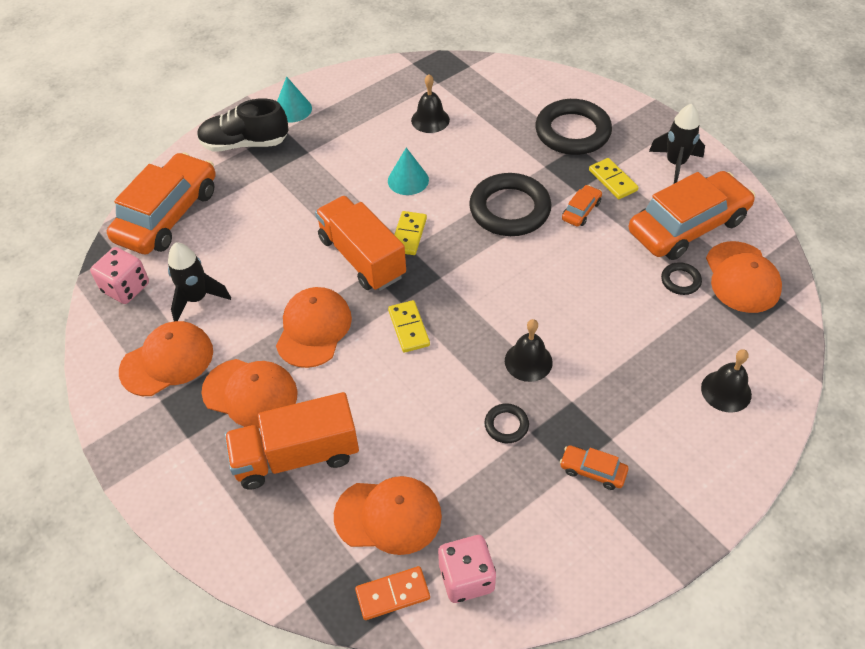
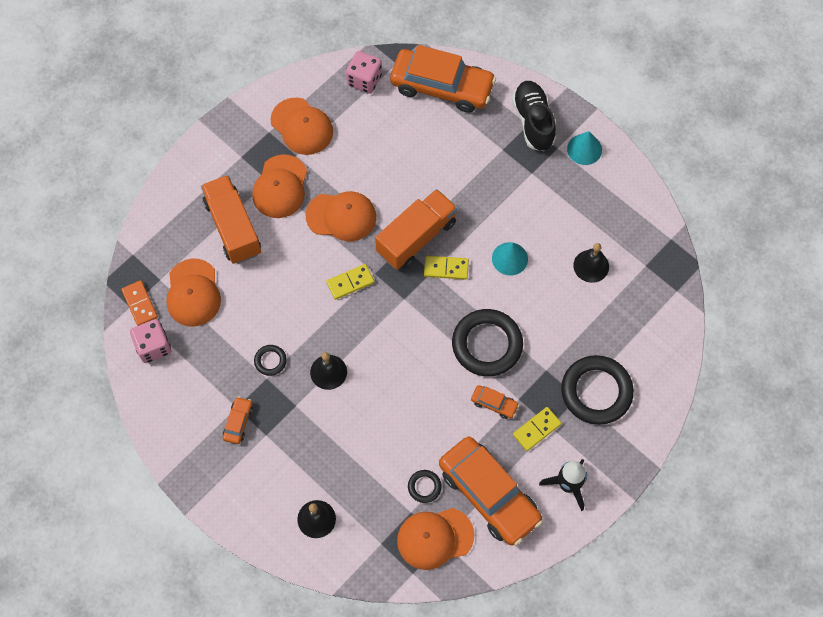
camera: 80 degrees right, 15 degrees up
(197, 299) = (360, 130): black rocket -> none

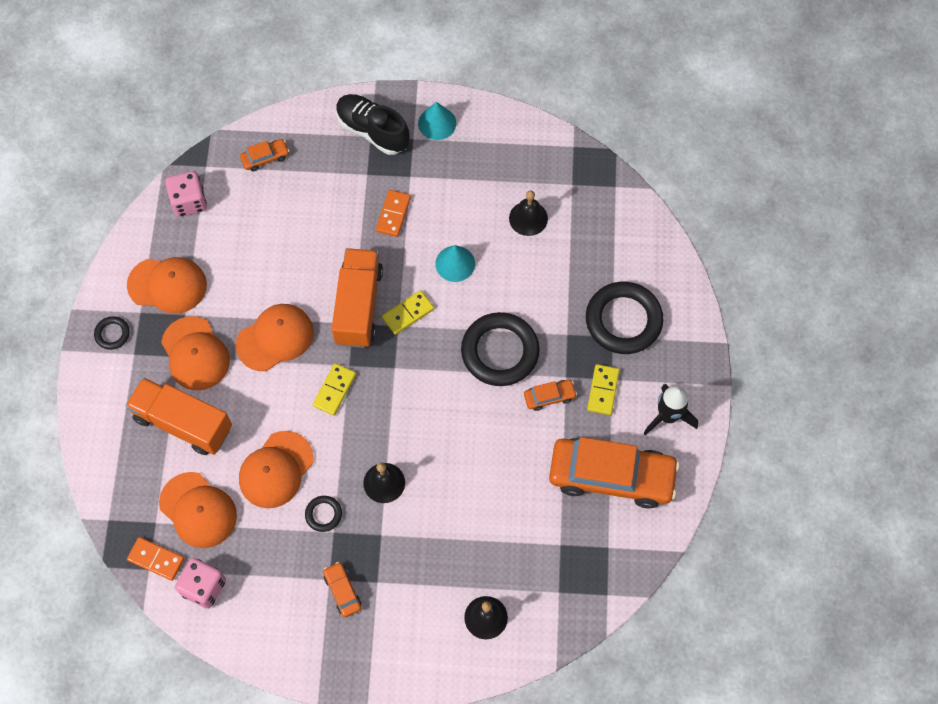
camera: 40 degrees left, 0 degrees up
(424, 487) = (553, 514): black ring -> black ring (112, 334)
(435, 538) = (599, 550): orange cap -> orange cap (276, 470)
(442, 87) = (265, 158): orange car -> orange car, size x0.42
(496, 191) = (393, 214): none -> orange domino

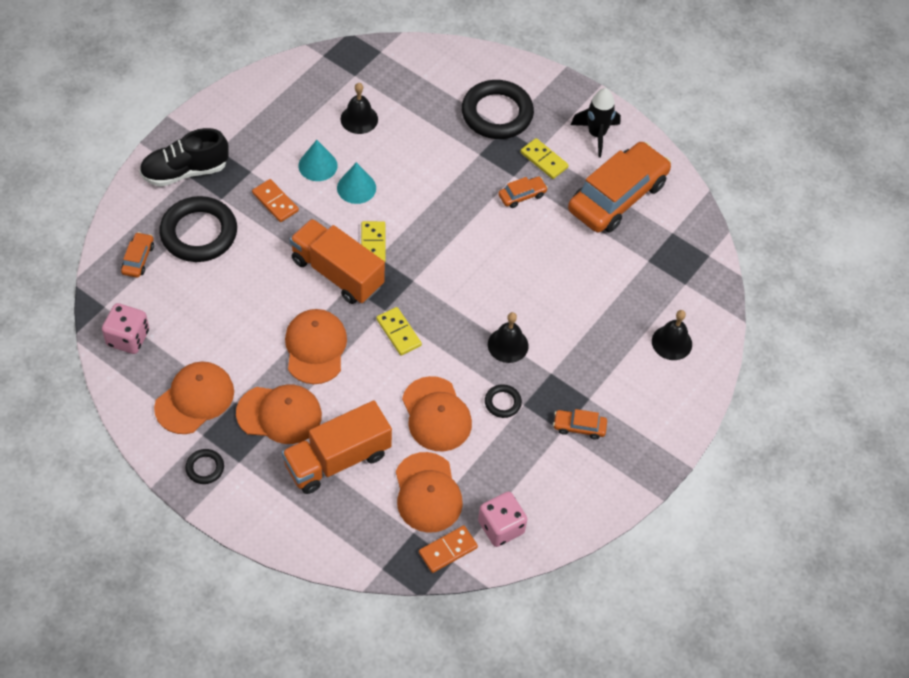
camera: 60 degrees left, 10 degrees down
(198, 510) = (427, 493): orange cap -> orange cap turned 90 degrees clockwise
(437, 123) = (219, 126): turquoise cone -> turquoise cone (318, 165)
(500, 352) = (458, 204): black ring -> black ring (199, 233)
(549, 397) = (522, 195): orange car -> orange car turned 45 degrees clockwise

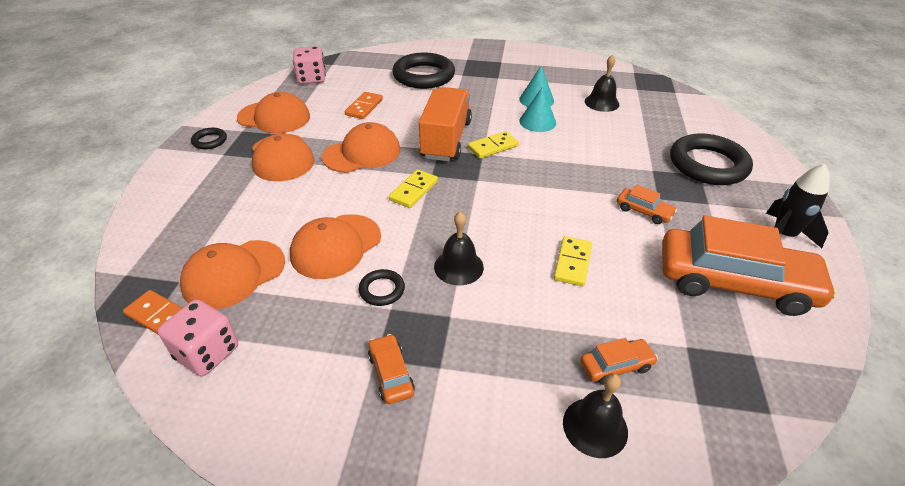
camera: 65 degrees right, 15 degrees down
(138, 259) = (381, 63): orange car -> orange car (616, 366)
(185, 171) = (469, 57): black shoe -> none
(275, 202) = (483, 94): orange domino -> orange domino (364, 107)
(337, 459) = (249, 203): orange truck -> none
(544, 160) = (701, 211): yellow domino -> yellow domino (572, 263)

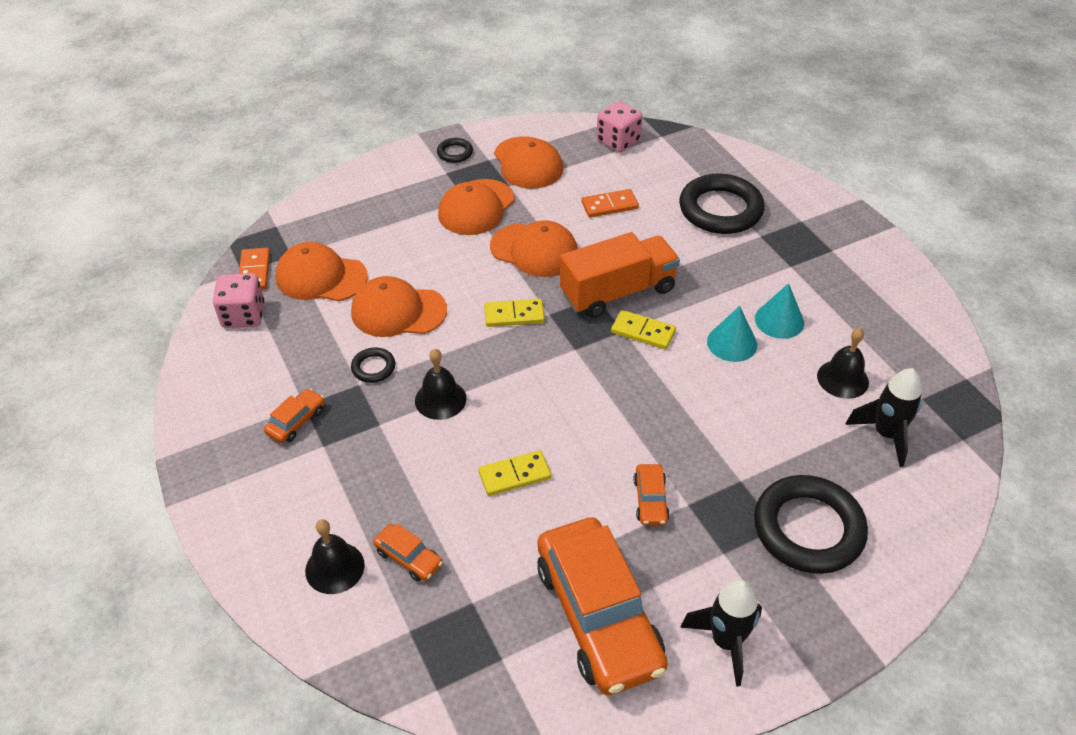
camera: 55 degrees right, 5 degrees up
(654, 110) = (886, 434): none -> black rocket

